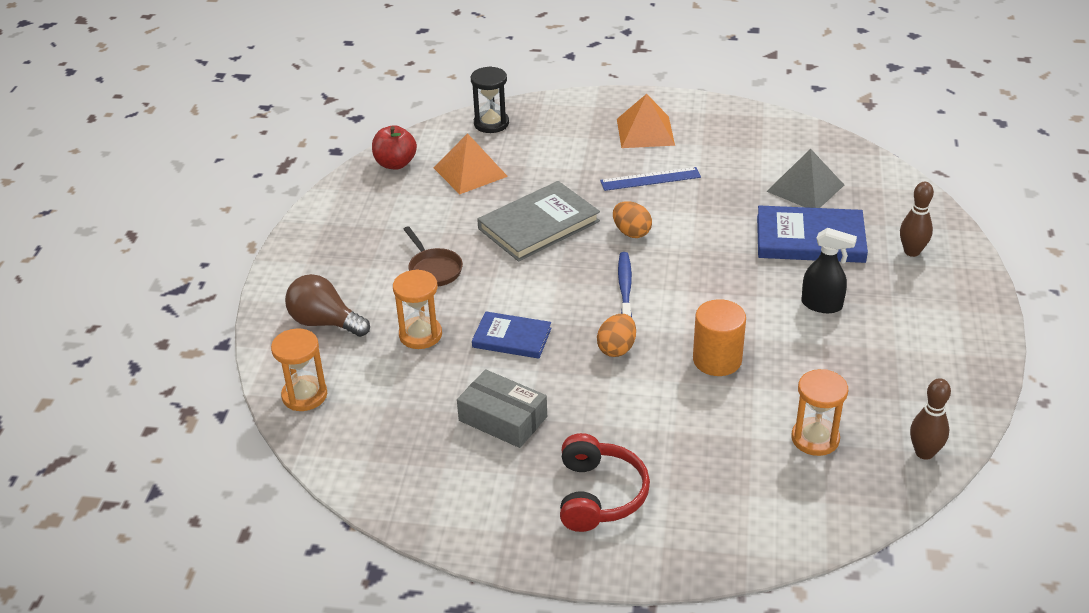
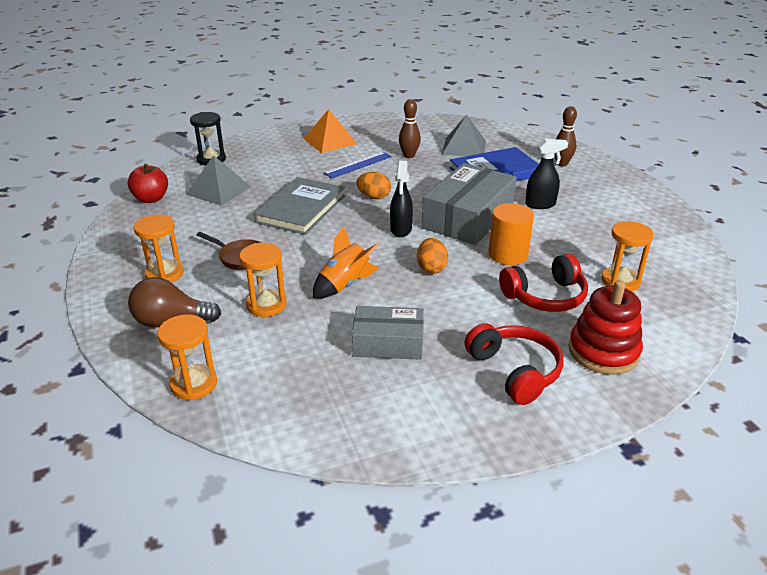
camera: 30 degrees left, 5 degrees down
(351, 265) = (164, 274): none -> orange hourglass
(470, 172) = (218, 190): orange pyramid -> grey pyramid
(512, 338) = (345, 285): blue book -> orange rocket
(625, 288) = (401, 230): blue toothbrush -> black spray bottle
(709, 426) = (545, 296): none -> red headphones
(710, 510) = (603, 351): none -> red stacking toy
(716, 295) = (468, 217): none -> grey box
(924, 453) = (692, 267): brown bowling pin -> brown bowling pin (409, 156)

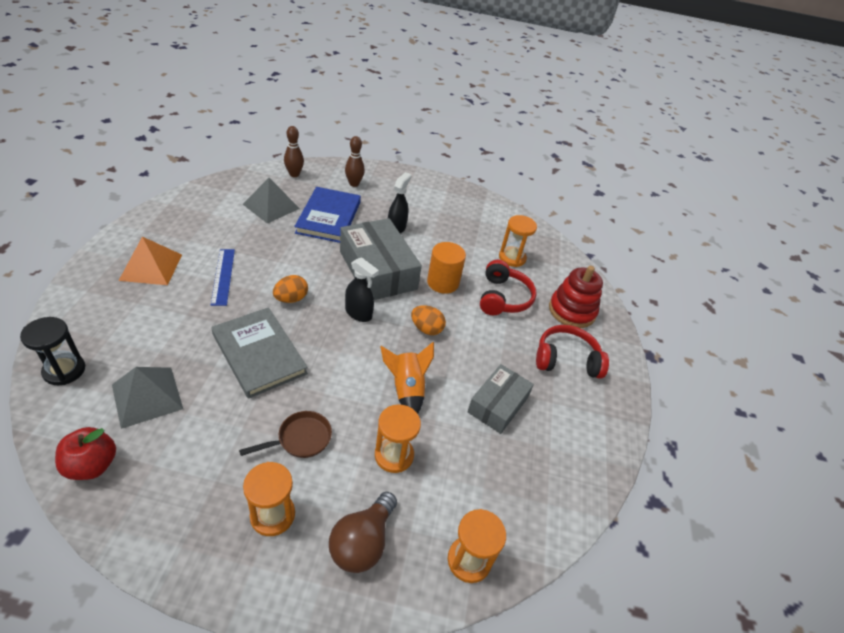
camera: 65 degrees left, 10 degrees up
(409, 156) = (246, 240): brown bowling pin -> brown bowling pin (294, 174)

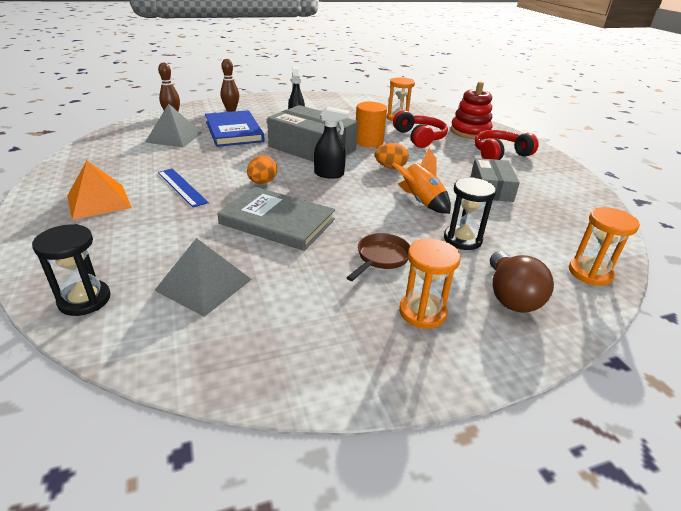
camera: 25 degrees left, 10 degrees down
(92, 465) = (206, 355): red apple -> none
(394, 455) = (462, 239): orange hourglass -> black hourglass

